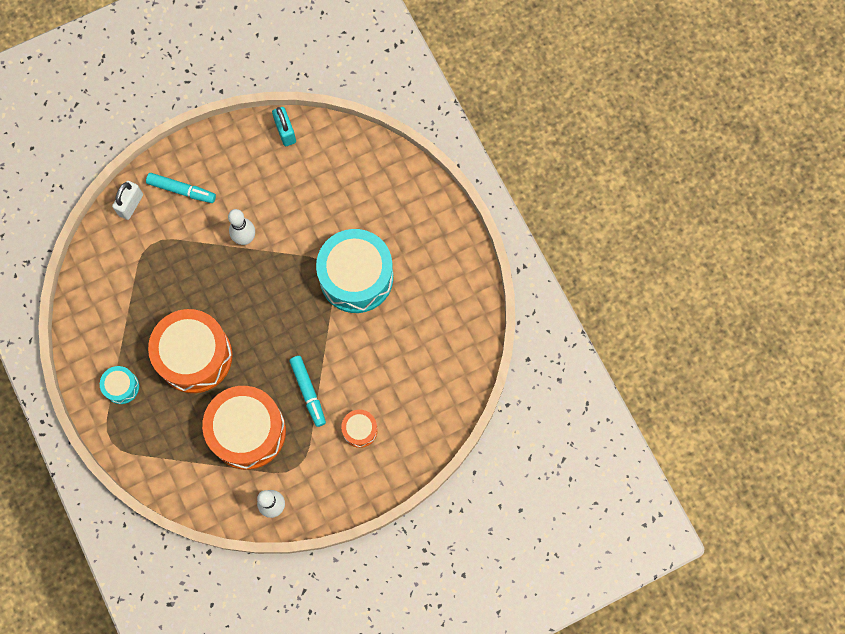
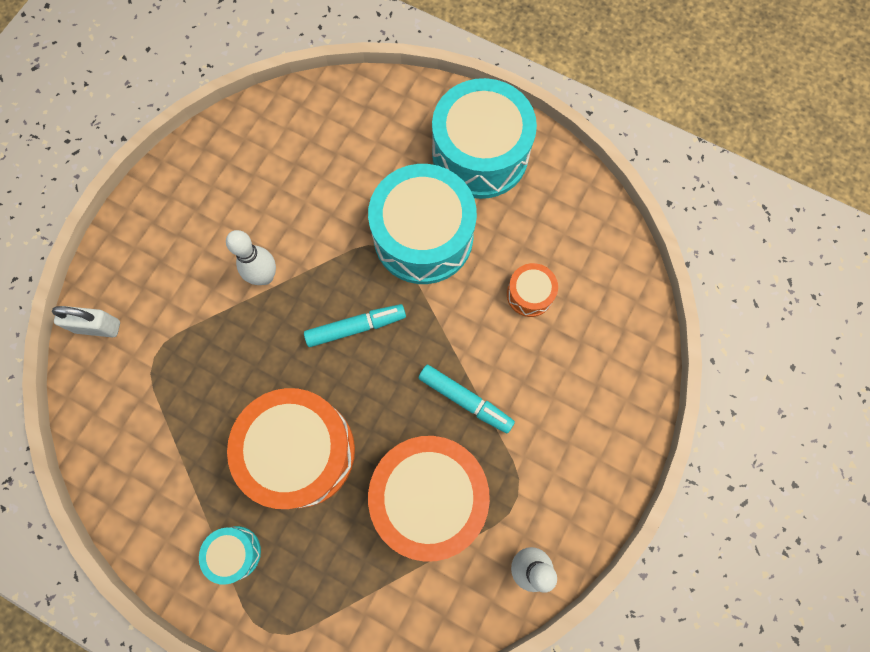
camera: 35 degrees left, 0 degrees up
(131, 205) = (98, 327): white padlock -> white padlock turned 75 degrees counterclockwise
(182, 190) = (150, 271): turquoise marker -> turquoise marker (356, 327)
(285, 132) = (228, 134): turquoise padlock -> none
(360, 430) = (556, 402): orange drum -> orange drum (529, 294)
(430, 248) = (480, 154): none -> turquoise drum

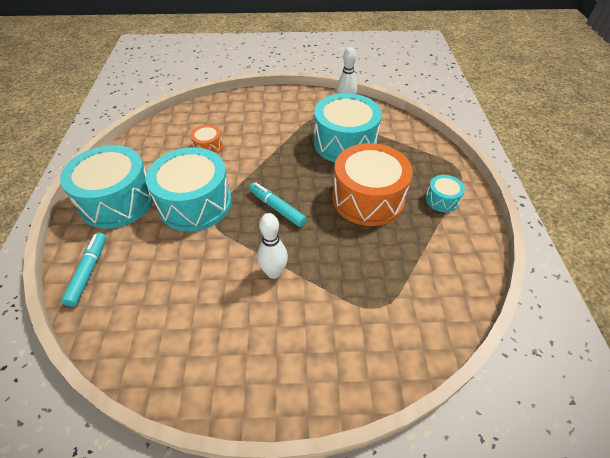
camera: 120 degrees left, 25 degrees down
(98, 327) = (389, 363): white padlock -> none
(429, 497) = (344, 143): orange drum -> turquoise drum
(465, 400) = (286, 148): turquoise marker -> turquoise marker (89, 271)

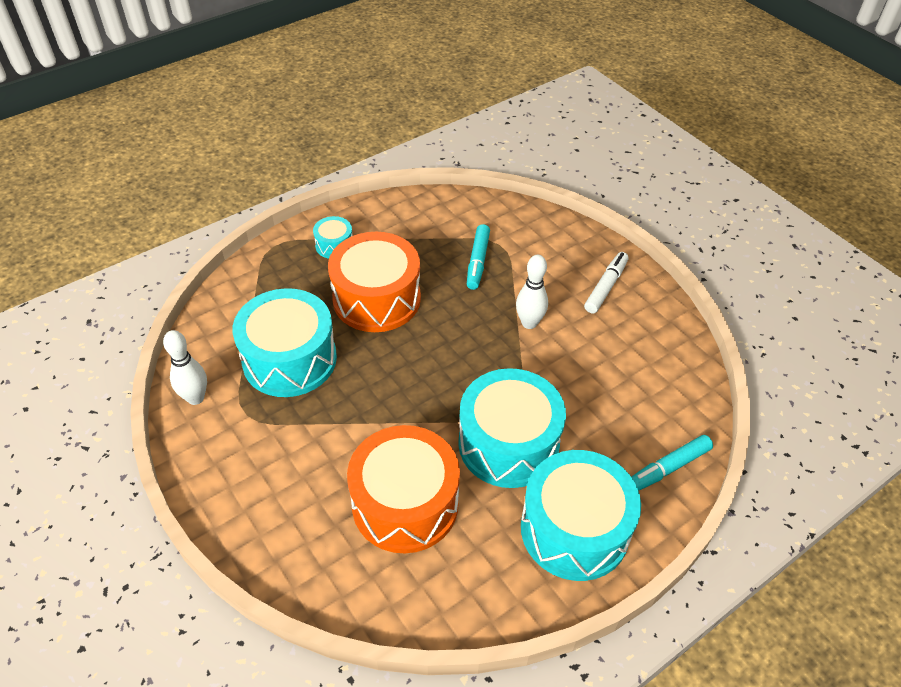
camera: 125 degrees left, 0 degrees up
(208, 147) = (405, 503): orange drum -> orange drum, size x2.18
(264, 360) = (606, 287): none -> white marker
(277, 208) = (451, 364): turquoise marker -> turquoise marker (477, 261)

